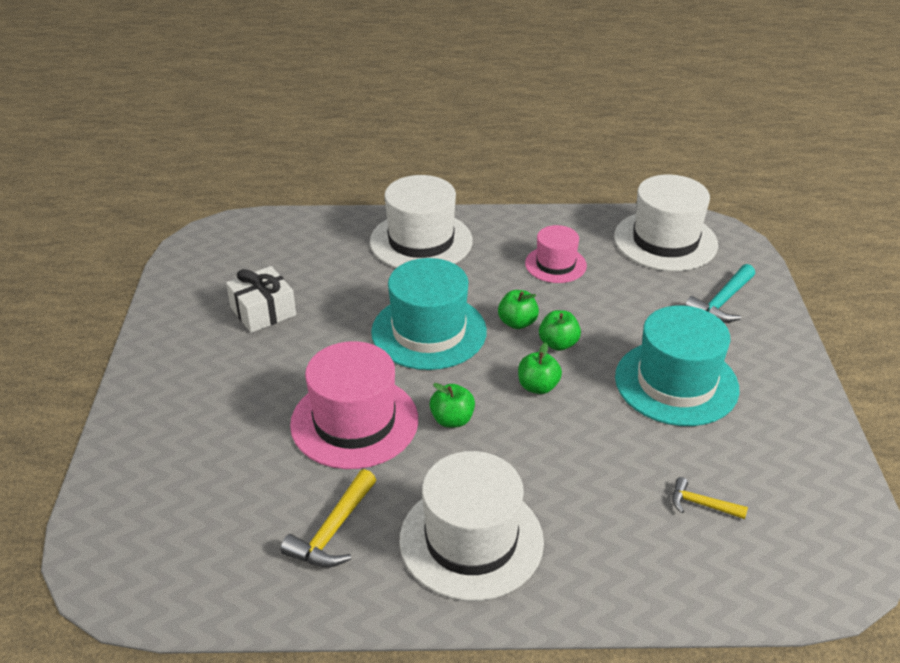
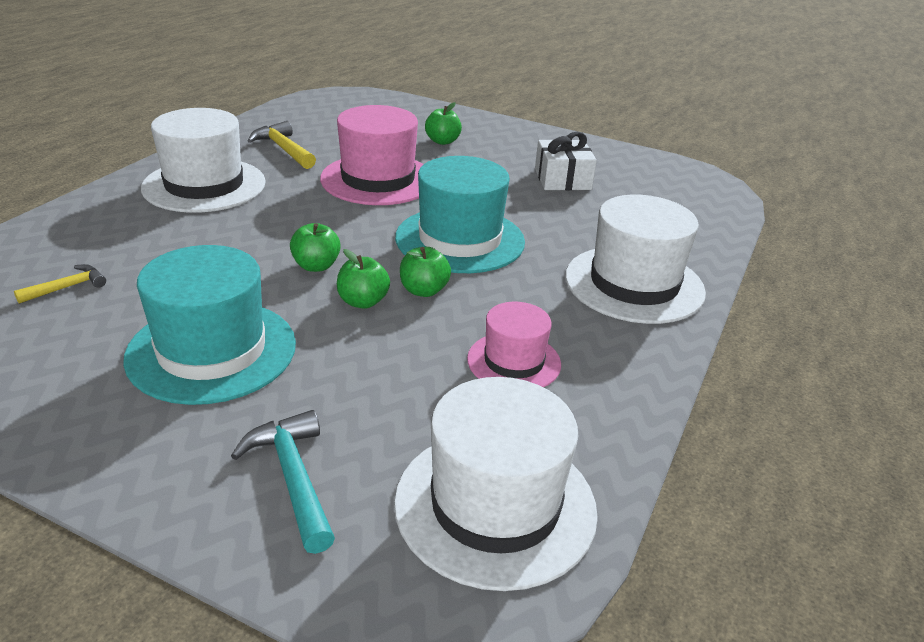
camera: 115 degrees right, 5 degrees down
(452, 420) = (329, 214): green apple -> green apple (442, 141)

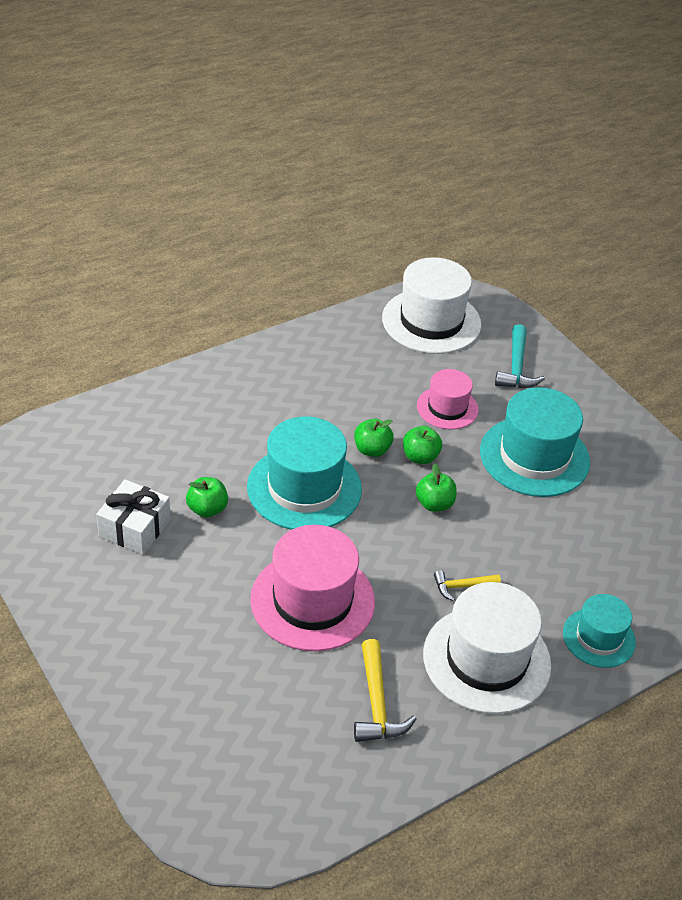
camera: 150 degrees left, 10 degrees up
(67, 287) = (622, 553): yellow hammer -> yellow hammer (462, 586)
(93, 220) = (599, 637): none -> turquoise hat
(442, 141) = (188, 648): green apple -> green apple (207, 509)
(514, 361) = (359, 378): pink hat -> pink hat (447, 408)
(634, 284) = (221, 397): white hat -> none

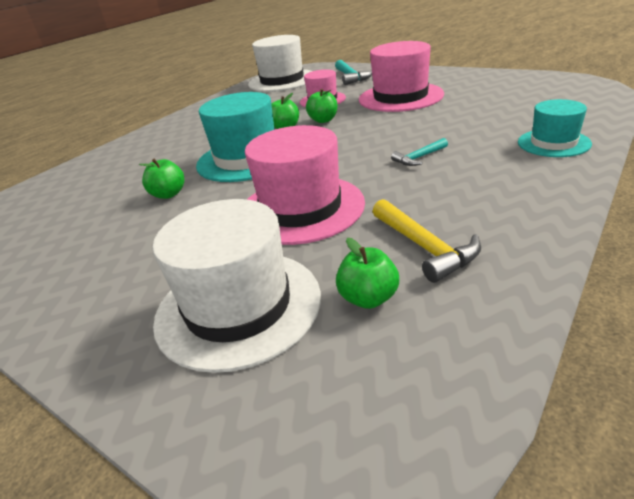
camera: 15 degrees left, 10 degrees down
(134, 528) = (101, 227): white gift -> none
(434, 504) = (354, 133): green apple -> green apple (368, 298)
(462, 586) = (419, 158): yellow hammer -> turquoise hammer
(486, 659) = (487, 184): white hat -> white hat (238, 306)
(534, 456) = (400, 97): turquoise hat -> pink hat

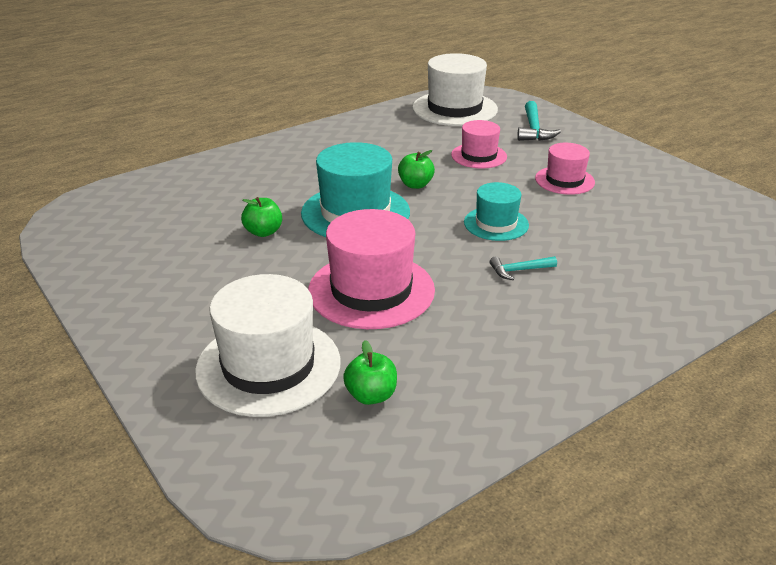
camera: 15 degrees right, 0 degrees up
(323, 120) = (460, 187): green apple -> none
(400, 97) = (564, 180): pink hat -> pink hat, size x0.58
(425, 247) = (449, 368): yellow hammer -> none
(553, 143) = (666, 299): turquoise hat -> turquoise hat (496, 224)

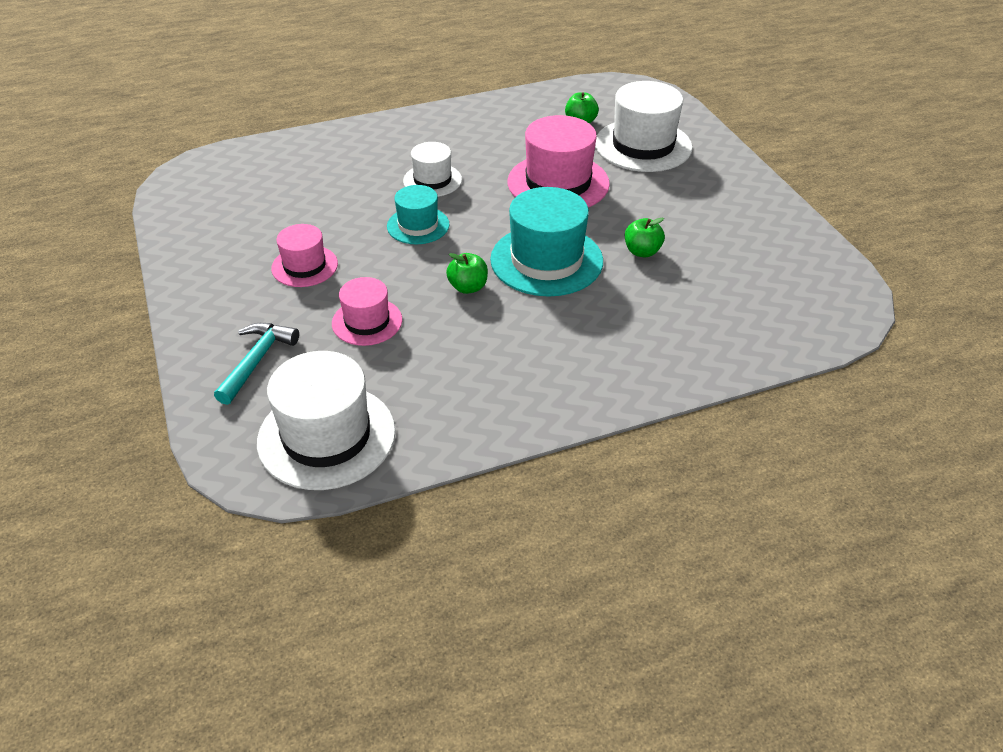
camera: 165 degrees left, 10 degrees up
(519, 270) = (432, 180): turquoise hammer -> white hat

